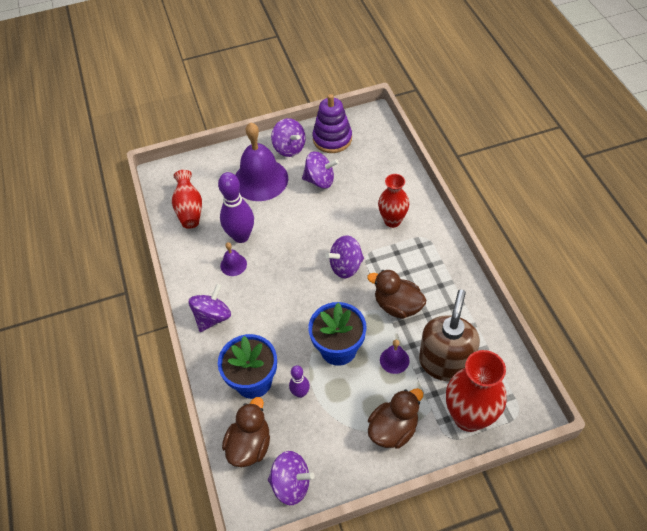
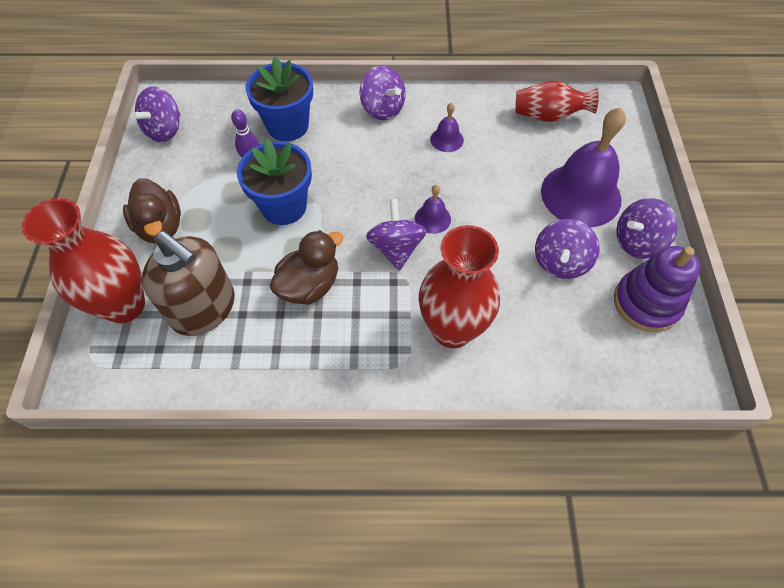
camera: 105 degrees right, 5 degrees up
(241, 236) = (487, 155): purple bowling pin -> none
(249, 445) = (222, 109): brown duck -> none
(392, 221) = (452, 329): red vase -> red vase, size x1.54
(394, 360) = (238, 256): purple bell -> purple bell (432, 218)

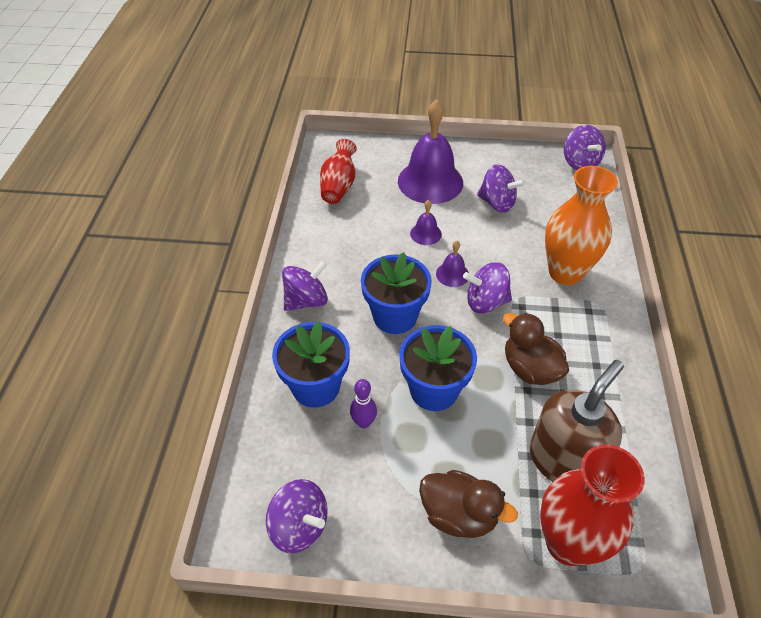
camera: 85 degrees left, 10 degrees down
(161, 227) = (459, 515): brown duck -> brown duck turned 45 degrees clockwise
(369, 173) = (395, 316): none -> blue flower pot
(447, 139) = (357, 255): purple bell -> purple bell (425, 233)
(452, 329) = (565, 272): red vase -> orange vase
(637, 242) = (477, 161): purple spinning top -> purple spinning top (580, 163)
(646, 303) = (531, 167): purple stacking toy -> none

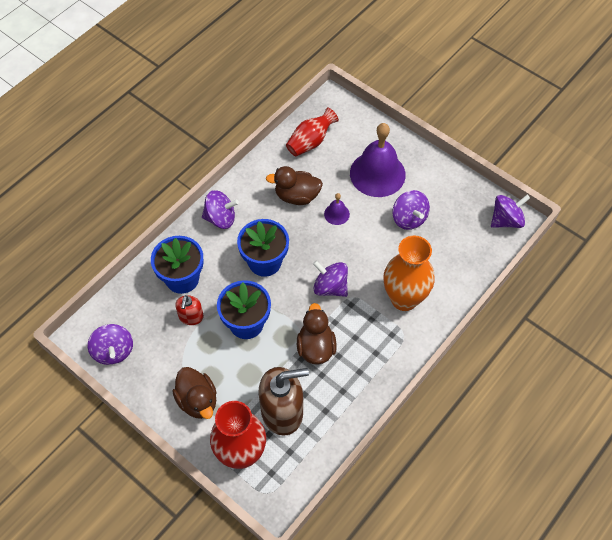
camera: 35 degrees right, 10 degrees up
(363, 422) = (191, 317): purple bowling pin -> red soap dispenser
(370, 238) = (297, 196): none -> brown duck
(452, 274) = (327, 254): purple bell -> none
(580, 163) = (506, 220): purple spinning top -> purple spinning top turned 135 degrees counterclockwise

